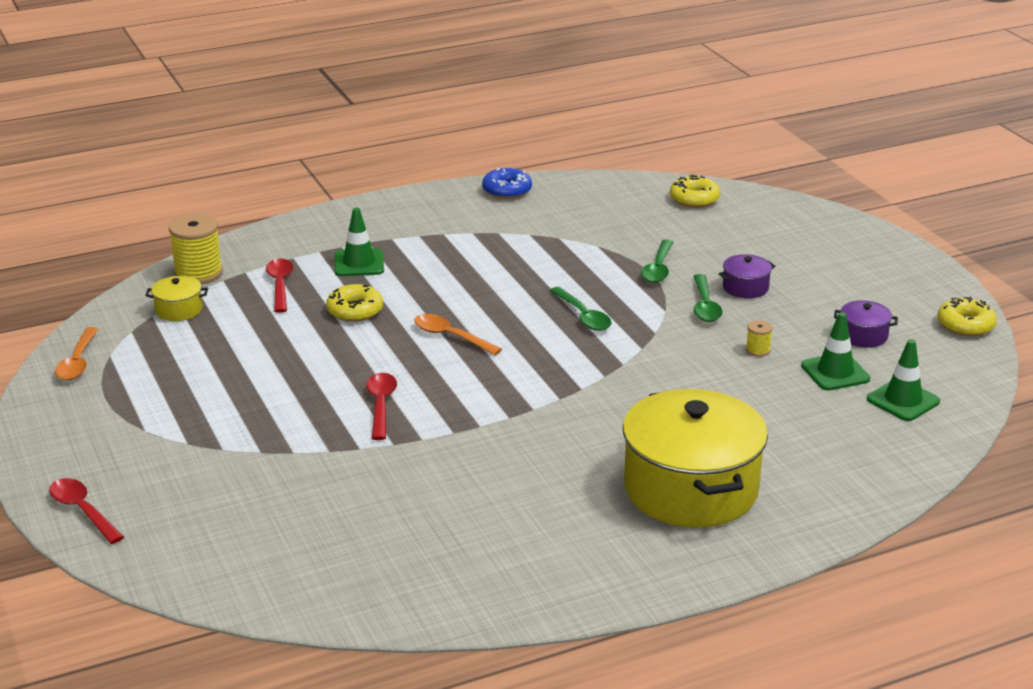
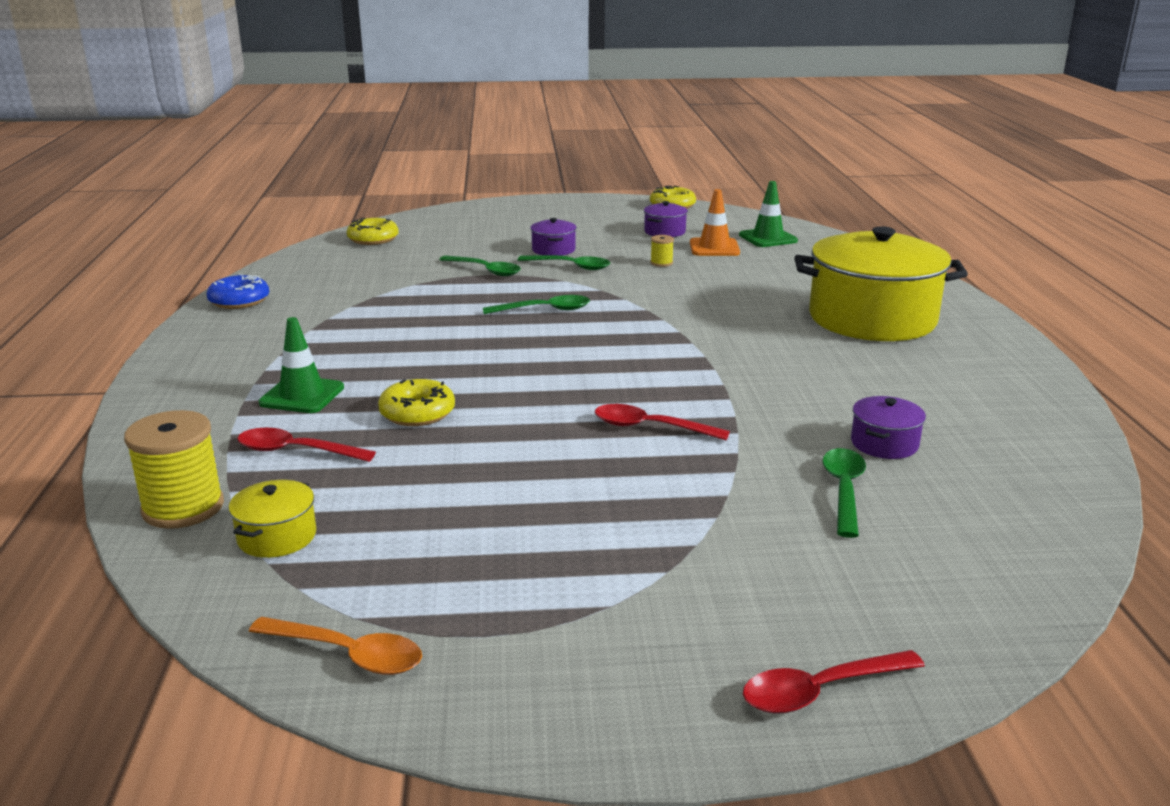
camera: 70 degrees left, 5 degrees down
(320, 500) = (843, 490): none -> green spoon
(407, 513) = (884, 444): none -> purple pot
(450, 336) = (529, 371): orange spoon -> none
(835, 372) = (714, 248): green traffic cone -> orange traffic cone

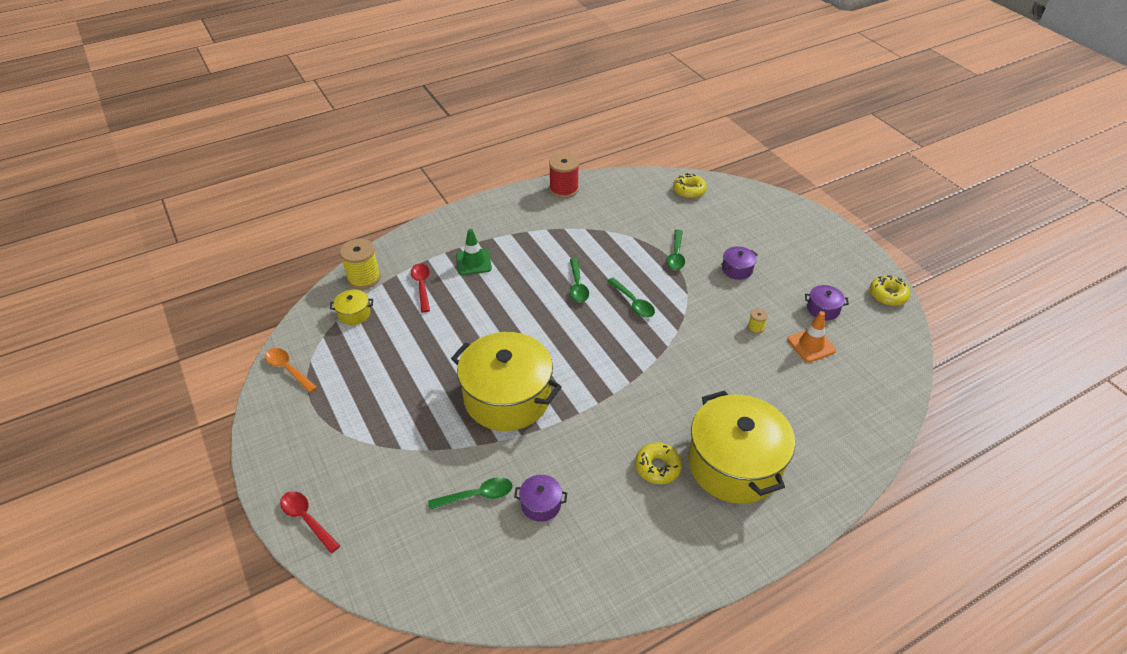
camera: 65 degrees right, 20 degrees up
(239, 301) = (564, 189): blue donut -> red spool
(348, 654) = (288, 369): orange spoon -> orange spoon turned 135 degrees clockwise
(417, 413) = (477, 307): yellow donut -> yellow donut (657, 467)
(571, 266) = (713, 288): green spoon -> green spoon (577, 286)
(650, 427) = (507, 397): red spoon -> yellow pot
(768, 238) = (861, 368): green traffic cone -> none

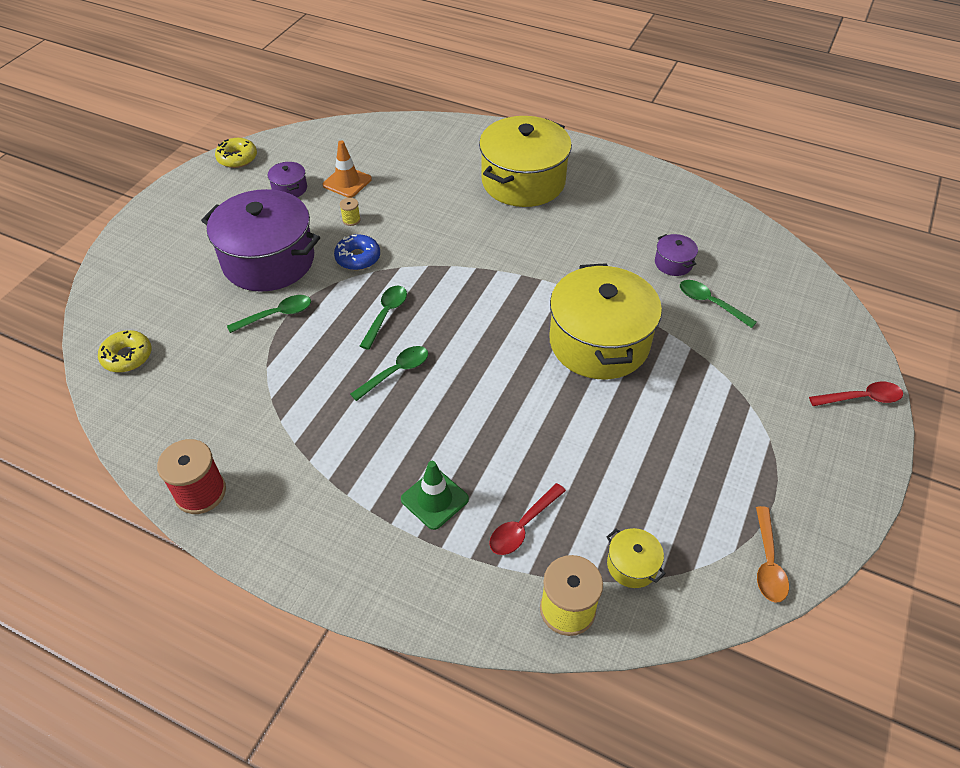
camera: 125 degrees left, 5 degrees up
(307, 519) = (861, 398): red spoon -> red spoon turned 105 degrees counterclockwise
(657, 467) = (569, 217): yellow donut -> none
(705, 313) = (358, 258): none -> blue donut
(737, 269) = (268, 260): purple pot -> purple pot, size x2.42

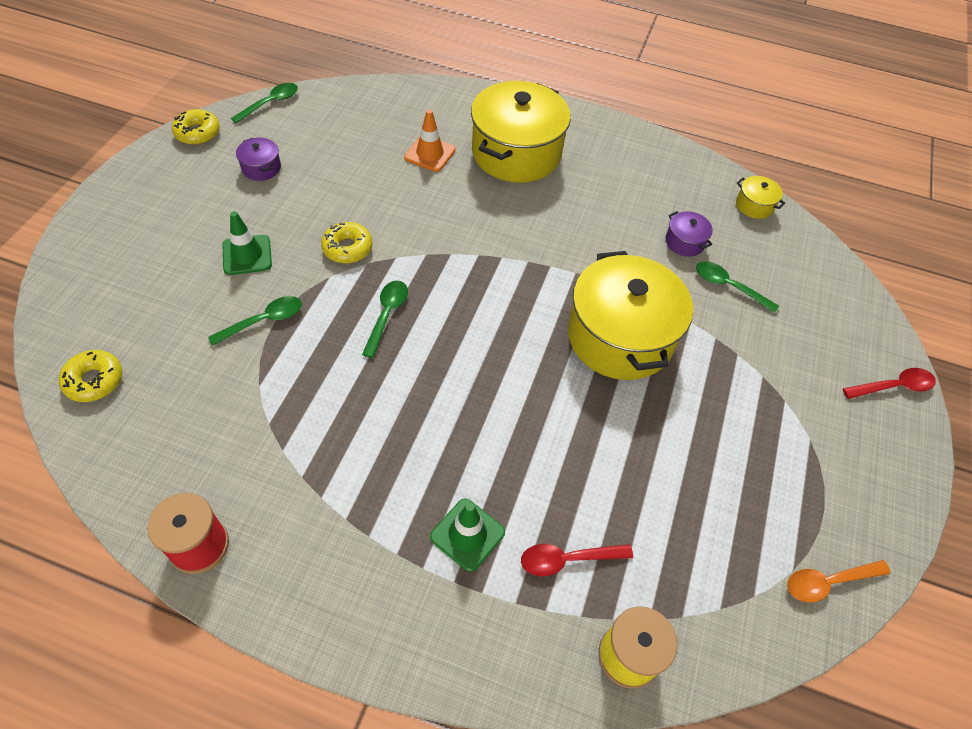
camera: 10 degrees left, 5 degrees up
(268, 260) = (247, 255): purple pot -> green traffic cone
(347, 182) = (325, 158): orange traffic cone -> orange traffic cone (430, 154)
(351, 220) = (335, 203): yellow spool -> none
(358, 258) = (347, 248): blue donut -> yellow donut
(396, 372) = (406, 383): green spoon -> green spoon (270, 103)
(523, 526) = (567, 559): red spoon -> red spoon turned 45 degrees clockwise
(632, 565) = (689, 597): yellow pot -> yellow pot (754, 205)
(768, 563) = (828, 582): orange spoon -> orange spoon turned 75 degrees clockwise

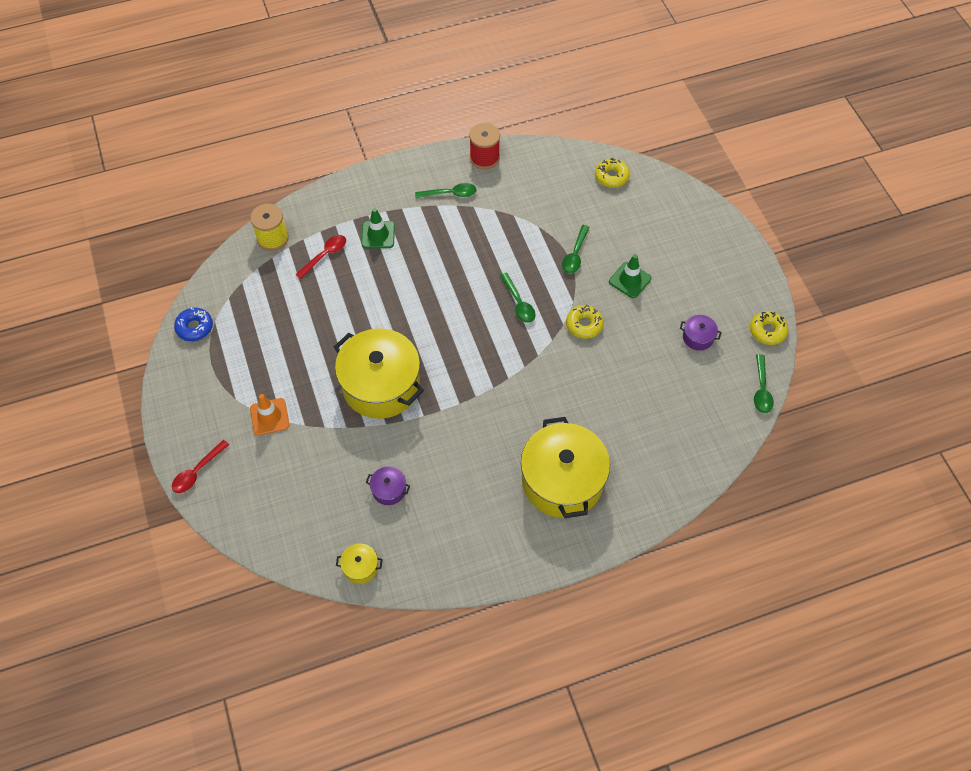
camera: 145 degrees right, 5 degrees up
(430, 154) = (616, 432): orange traffic cone -> orange traffic cone (269, 417)
(728, 286) = (338, 473): green spoon -> green spoon (450, 194)
(828, 582) = (195, 327): orange spoon -> blue donut

